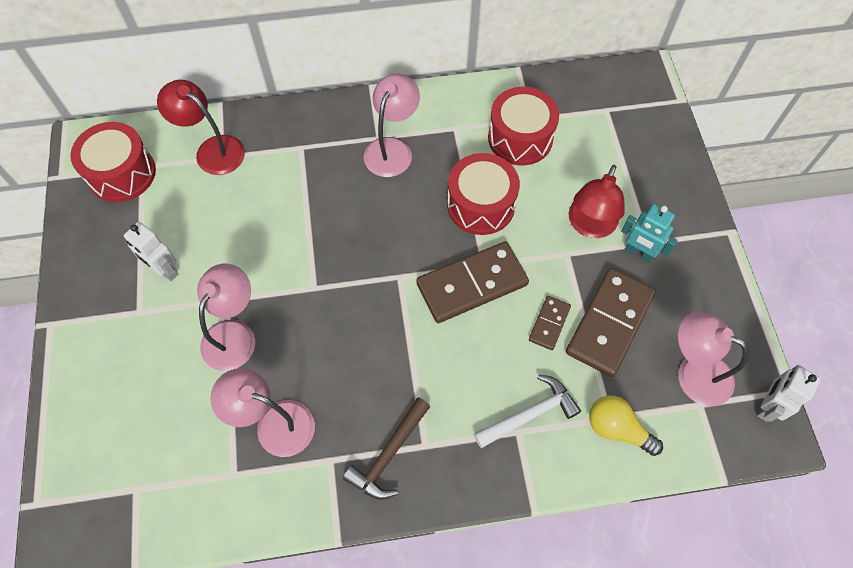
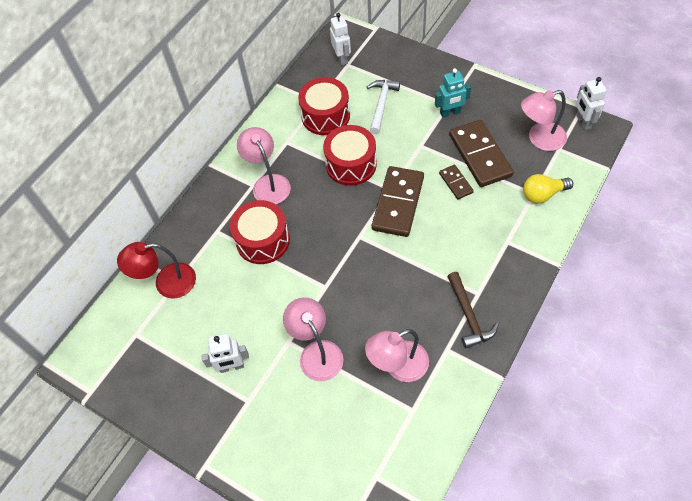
camera: 45 degrees left, 5 degrees down
(122, 173) = (129, 350): red drum -> red drum (263, 240)
(530, 414) = (501, 229): white hammer -> white hammer (381, 104)
(589, 226) = (413, 123): red lamp -> none
(609, 99) = (342, 58): none -> white robot

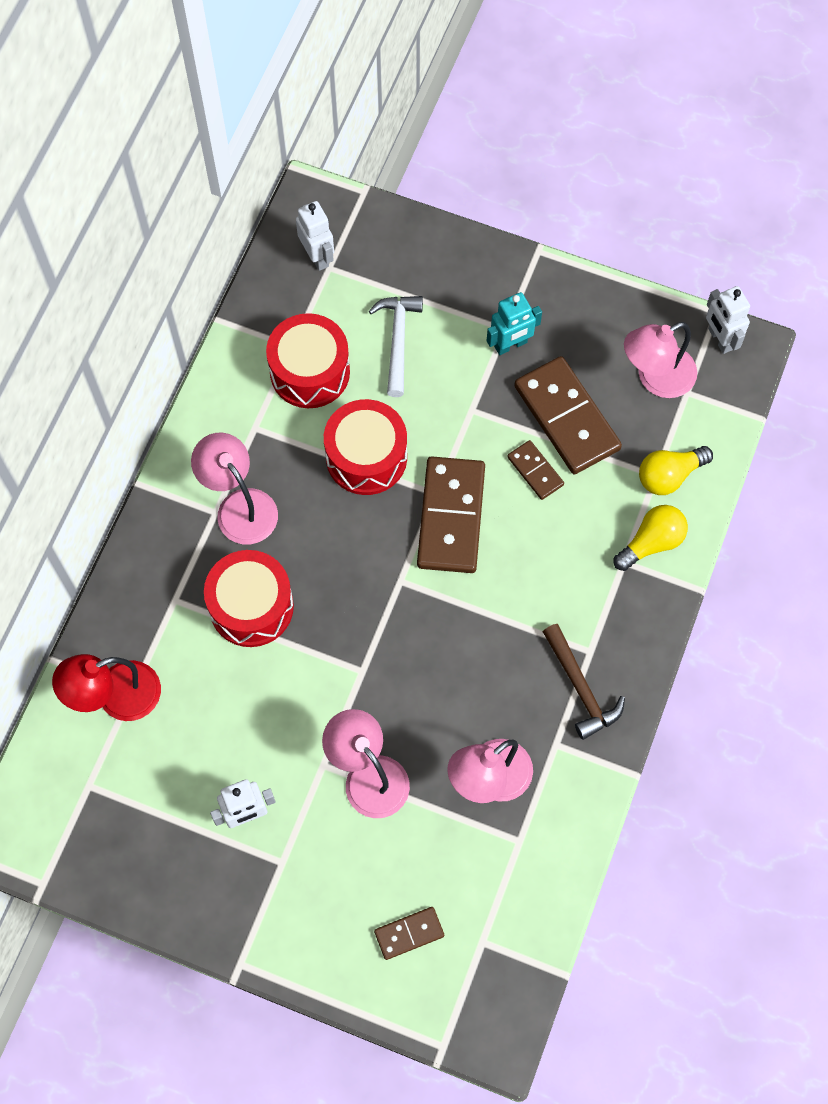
camera: 15 degrees left, 10 degrees up
(325, 462) = (409, 933): none -> brown domino
(527, 232) = (652, 542): none -> yellow light bulb

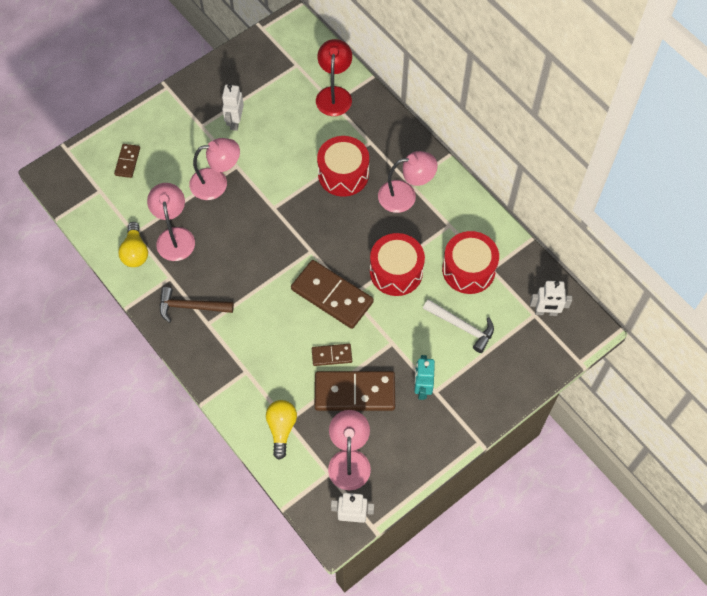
camera: 120 degrees right, 5 degrees down
(652, 542) = (247, 393): yellow light bulb -> yellow light bulb (135, 252)

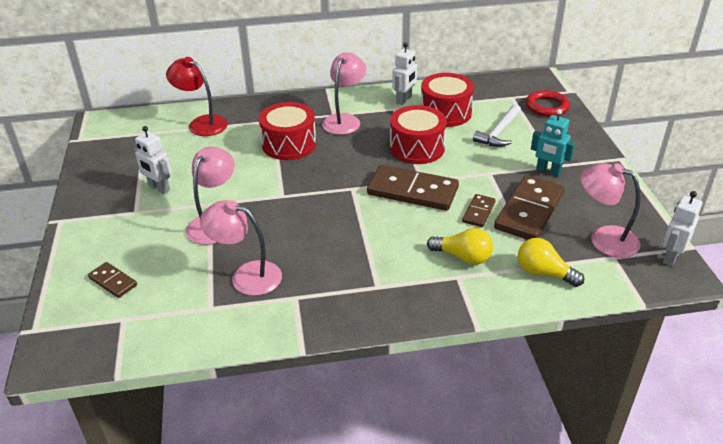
camera: 60 degrees left, 25 degrees down
(135, 252) = (235, 315): yellow light bulb -> yellow light bulb (463, 257)
(191, 307) = (346, 292): brown hammer -> none
(332, 296) = (412, 191): brown domino -> brown domino turned 45 degrees clockwise
(462, 327) = (499, 132): white hammer -> white hammer turned 150 degrees clockwise
(535, 351) = (547, 107): none -> red ring
(546, 312) = (513, 91): white robot -> white robot (404, 100)

